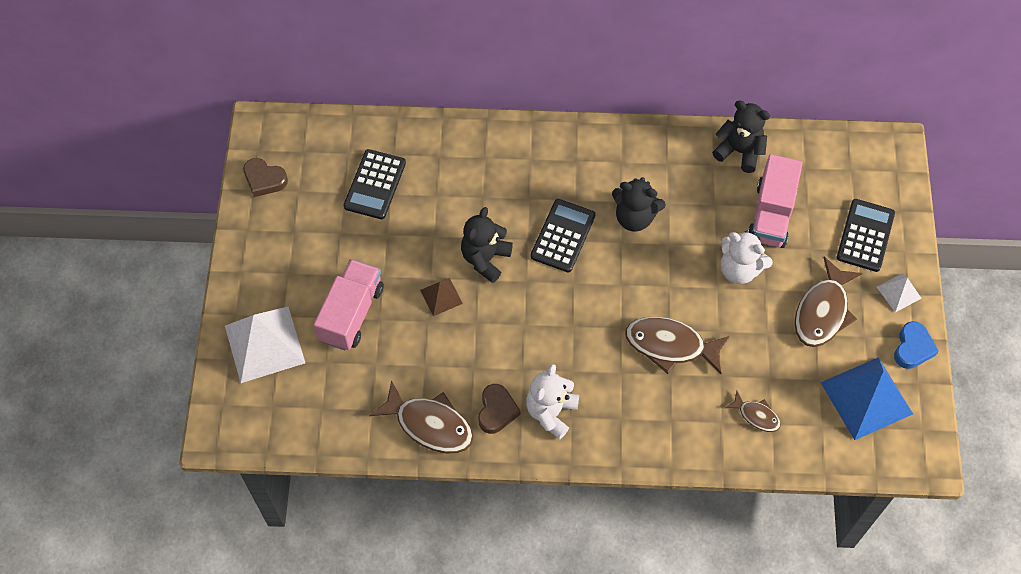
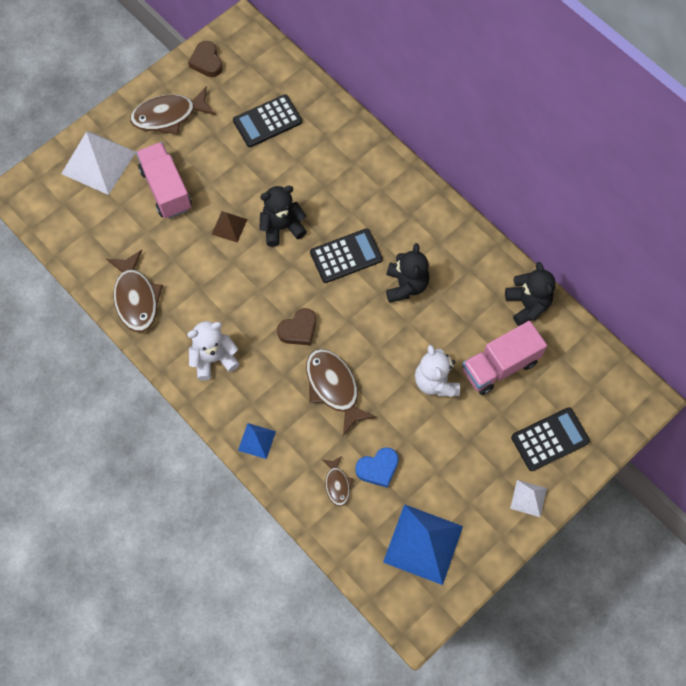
camera: 45 degrees right, 5 degrees up
(351, 314) = (166, 189): pink truck -> pink truck turned 90 degrees counterclockwise
(497, 411) = (183, 327): brown heart -> brown heart (298, 330)
(634, 217) = (406, 285): black teddy bear -> black teddy bear turned 150 degrees counterclockwise
(658, 442) = (256, 440): none -> blue pyramid
(822, 311) = (460, 461): brown fish -> brown fish (168, 116)
(913, 348) = (494, 543): blue heart -> blue heart (378, 468)

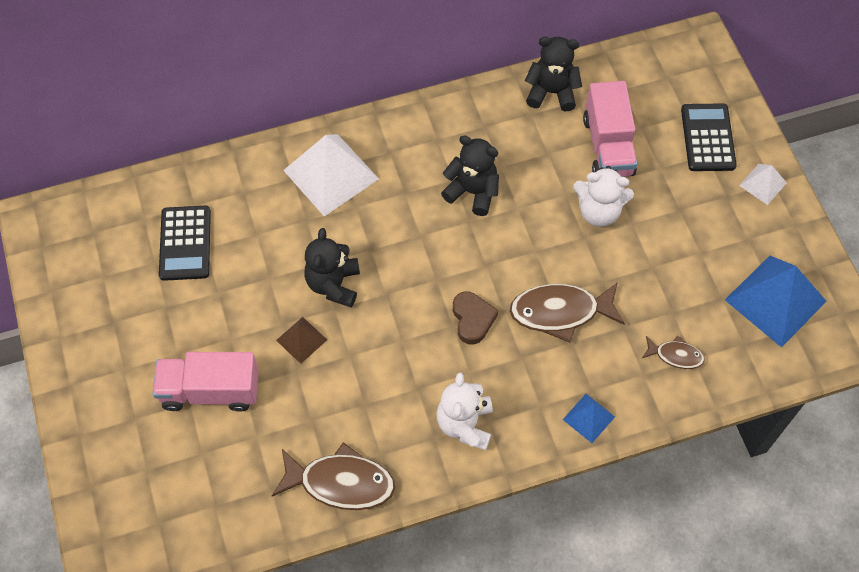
camera: 65 degrees left, 5 degrees down
(99, 162) = (125, 456): white pyramid -> white pyramid (331, 174)
(168, 116) = (109, 348): brown fish -> none
(207, 62) = (60, 276): brown heart -> none
(346, 256) = (406, 234): black calculator -> none
(378, 468) = (674, 308): blue heart -> none

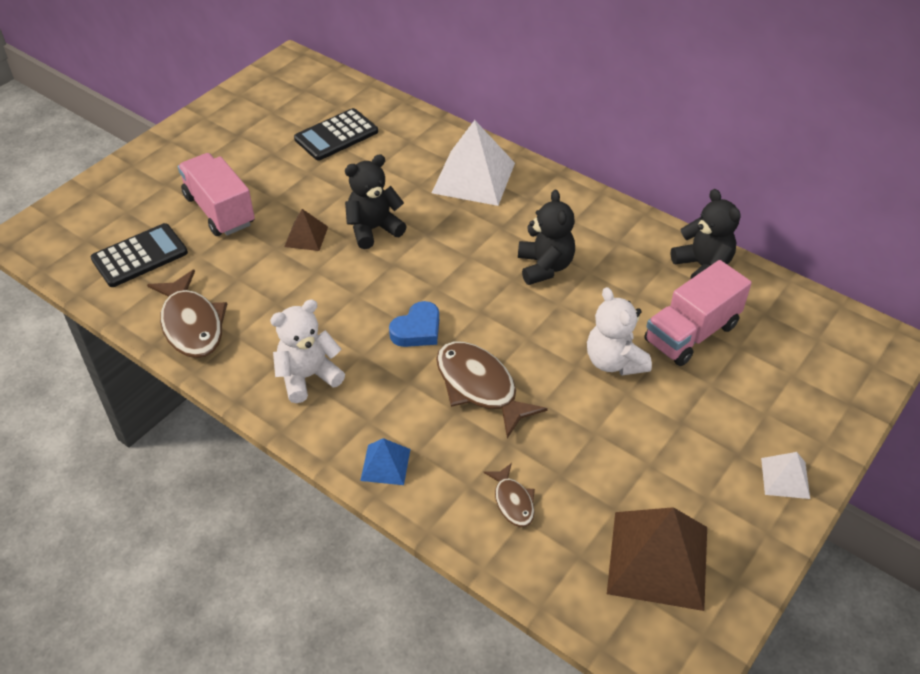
camera: 55 degrees right, 15 degrees down
(472, 319) = (417, 330): brown heart -> blue heart
(707, 138) = (786, 404): black calculator -> black calculator (139, 256)
(775, 300) = (658, 560): blue pyramid -> brown pyramid

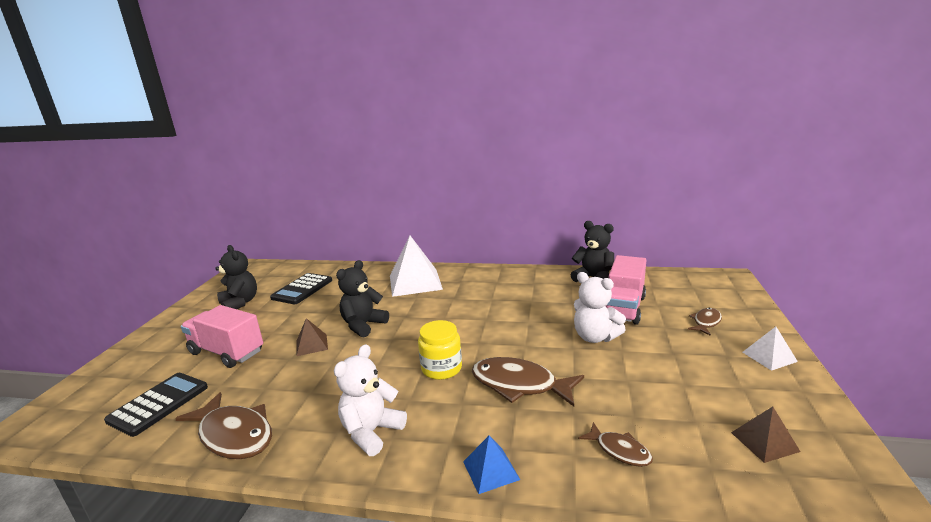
camera: 25 degrees left, 25 degrees down
(417, 330) = (441, 368): blue heart -> yellow jar
(544, 267) = (500, 307): black teddy bear -> black teddy bear (240, 303)
(658, 560) = (764, 442): brown pyramid -> brown pyramid, size x0.50
(768, 400) = (706, 322): none -> brown fish

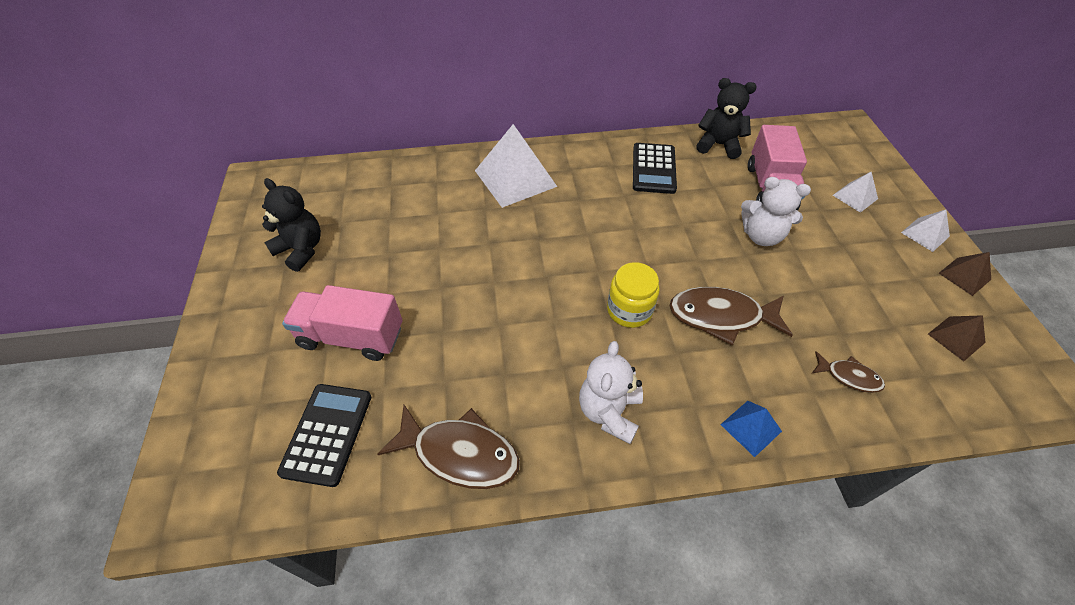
camera: 20 degrees left, 30 degrees up
(302, 289) = (373, 212): black calculator -> black calculator (654, 169)
(311, 345) = (454, 304): brown pyramid -> brown pyramid (964, 276)
(363, 325) = (498, 261): black teddy bear -> none
(706, 322) = (855, 197): brown fish -> white pyramid

